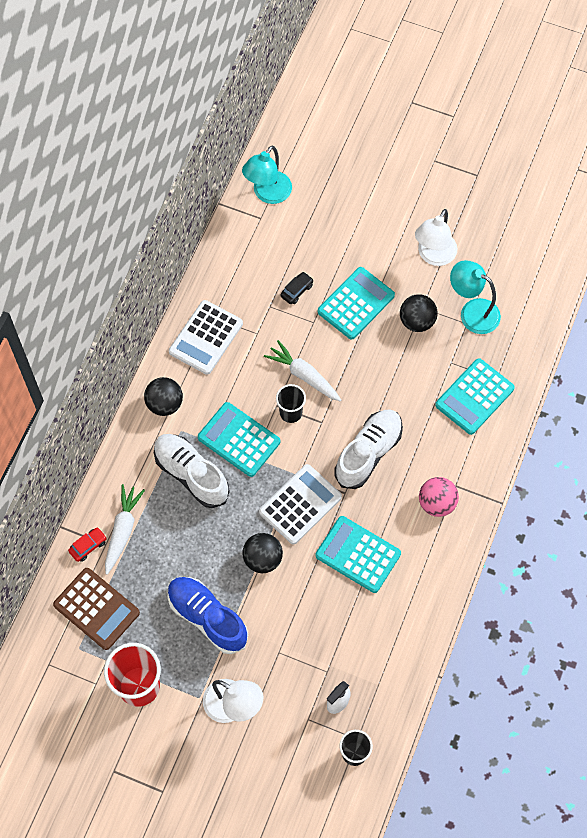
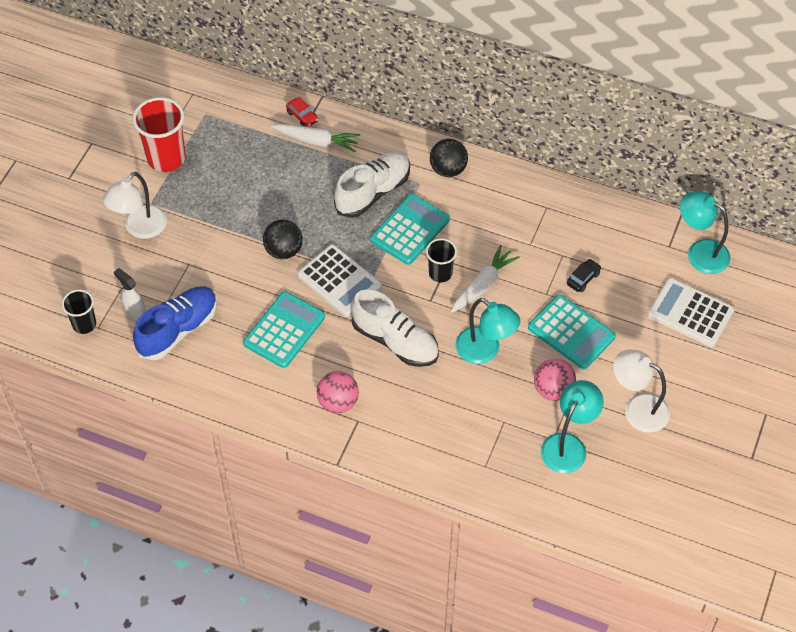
camera: 90 degrees right, 10 degrees down
(96, 609) = (241, 125): brown calculator -> none
(206, 337) = (523, 201): white calculator -> white calculator (690, 313)
(207, 617) = (227, 207): blue shoe -> blue shoe (178, 330)
(297, 290) = (583, 278): black car -> black car turned 90 degrees counterclockwise
(377, 376) = (485, 351): none -> turquoise lamp
(417, 321) = (553, 390): black ball -> pink ball
(474, 397) = (462, 443): turquoise calculator -> none

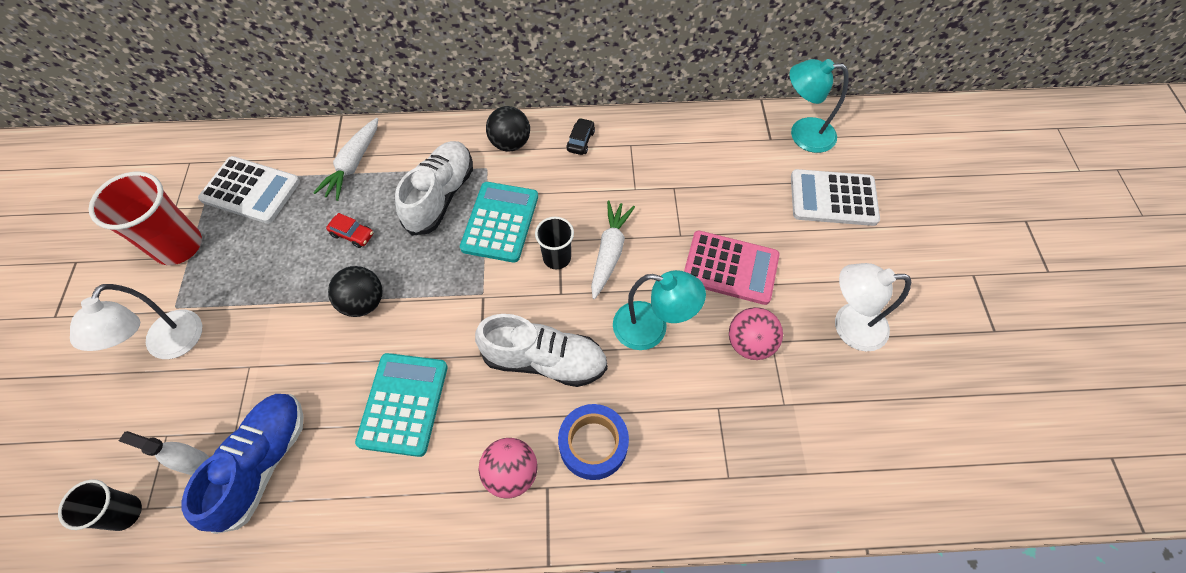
camera: 25 degrees left, 5 degrees up
(302, 116) = (327, 144): red car -> red car (352, 234)
(316, 141) = (353, 164): white carrot -> white carrot turned 120 degrees clockwise
(339, 281) = (446, 313): white calculator -> white calculator (251, 190)
(402, 408) = (593, 444): none -> blue tape
(568, 445) = (804, 404): turquoise lamp -> none
(571, 332) = (730, 268): turquoise calculator -> pink calculator
(583, 278) = (708, 204): black car -> black car (580, 141)

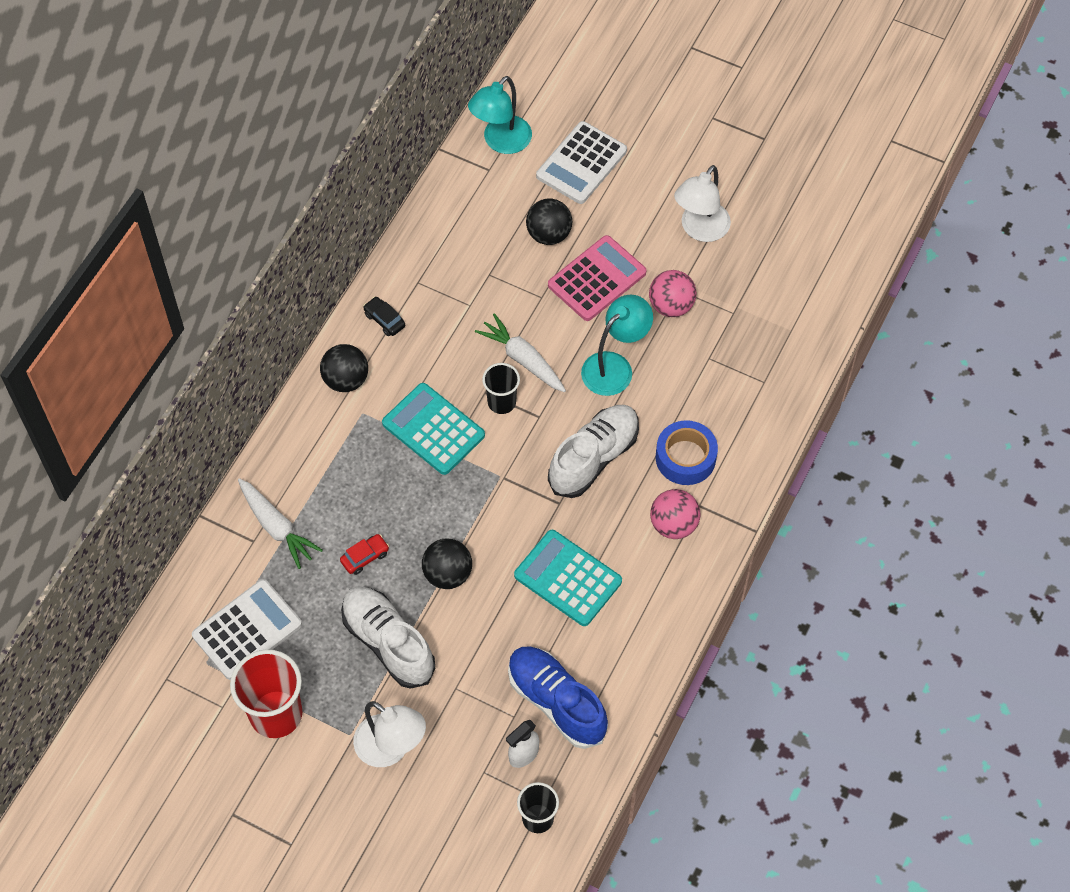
camera: 60 degrees left, 0 degrees up
(440, 196) = (369, 466): white shoe -> white shoe (388, 642)
(745, 209) = (549, 234): none -> black ball

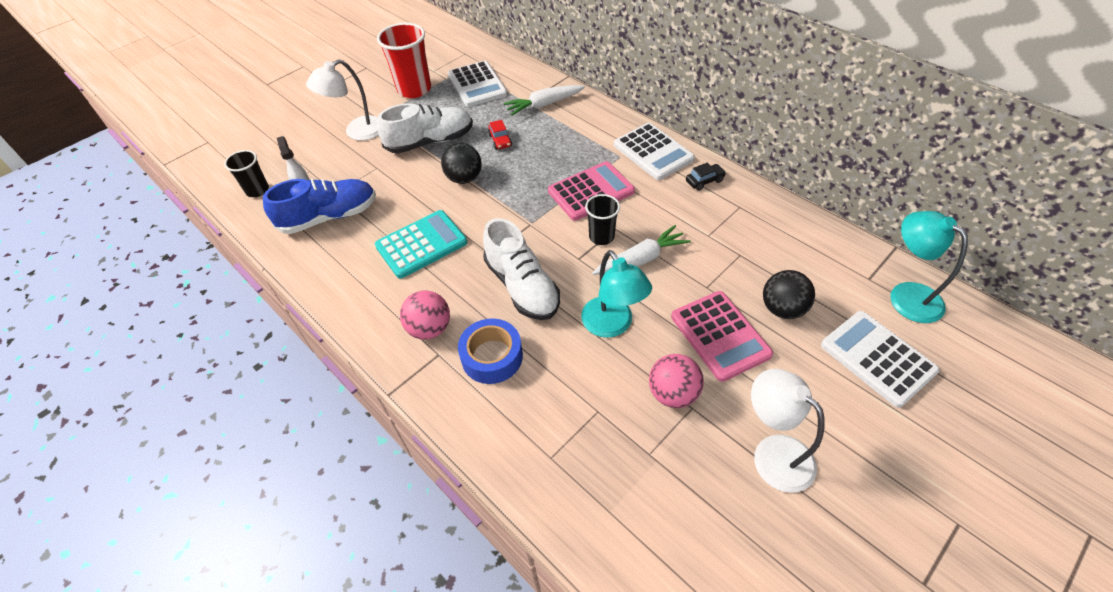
camera: 110 degrees right, 10 degrees down
(346, 380) = (653, 152): black ball -> white calculator
(433, 429) = (591, 191): turquoise calculator -> pink calculator

